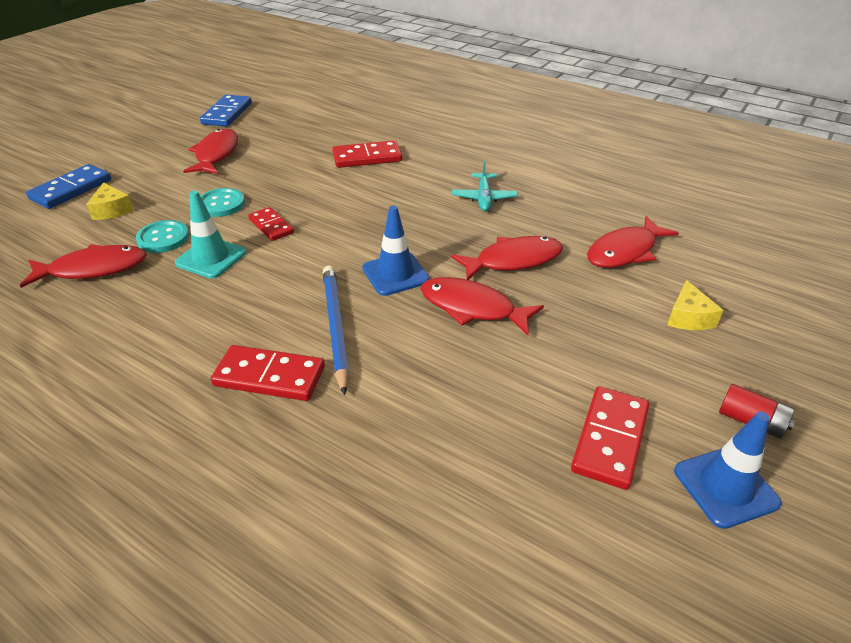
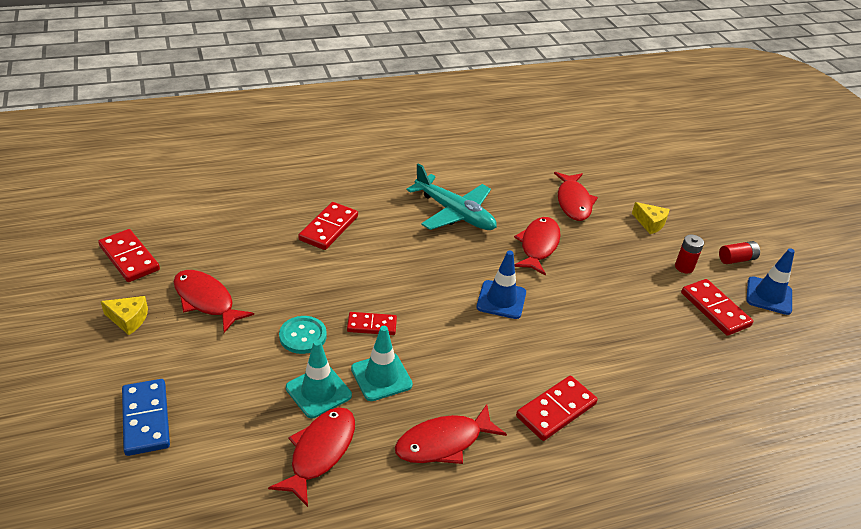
camera: 55 degrees left, 0 degrees up
(112, 210) = (227, 405): yellow cheese -> yellow cheese (128, 319)
(163, 238) = (318, 391): turquoise button -> turquoise traffic cone
(227, 113) = (129, 258): blue domino -> red domino
(336, 327) = (533, 356): blue pencil -> none
(472, 308) = (569, 289): red fish -> red fish (443, 442)
(484, 198) = (454, 213): turquoise plane -> turquoise plane, size x1.72
(651, 378) = (684, 267): none -> red battery

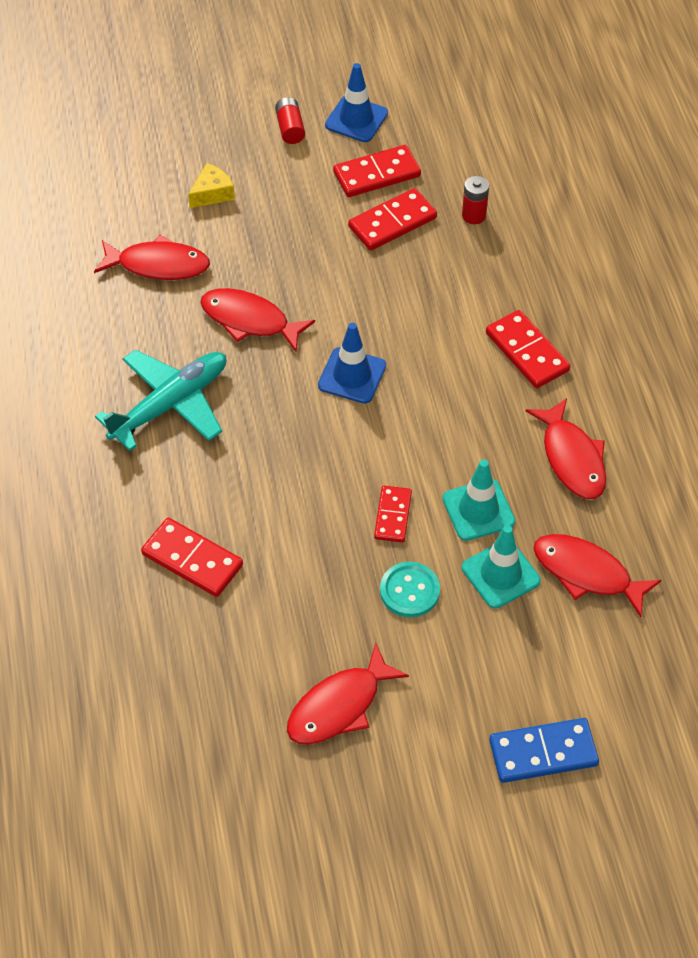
camera: 80 degrees left, 15 degrees up
(128, 319) = (372, 798): yellow cheese -> none
(129, 258) = (242, 817): red domino -> red domino (392, 222)
(684, 267) = (301, 182): red battery -> red battery (474, 215)

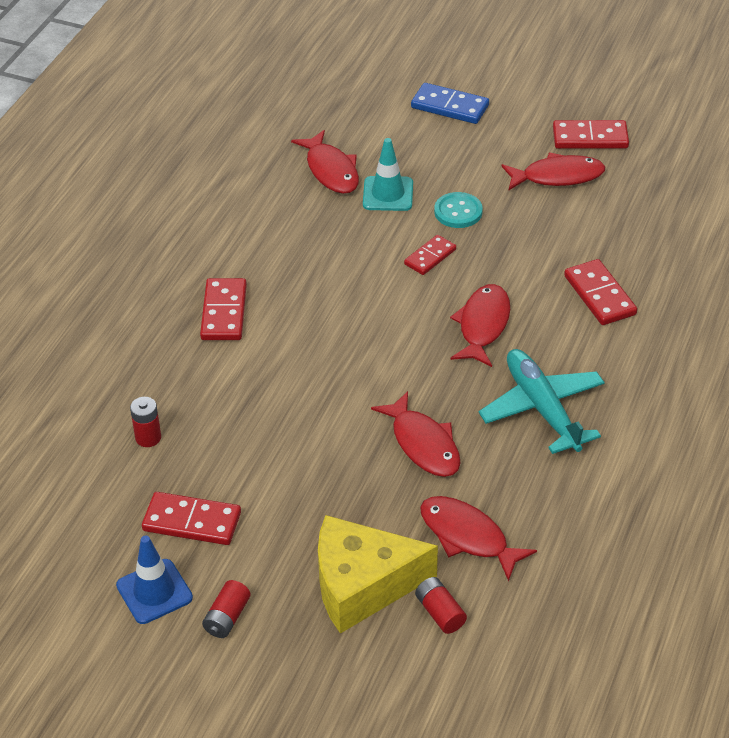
camera: 145 degrees left, 10 degrees down
(140, 202) = (440, 613): none -> red battery
(170, 404) = (542, 409): turquoise plane -> turquoise plane turned 75 degrees clockwise
(212, 193) = (362, 585): yellow cheese -> yellow cheese, size x2.20
(352, 376) = (375, 360): blue traffic cone -> none
(392, 222) = (223, 468): red domino -> red domino (590, 138)
(478, 510) = (366, 233): turquoise traffic cone -> none
(571, 458) = (269, 233): red fish -> red fish (482, 325)

